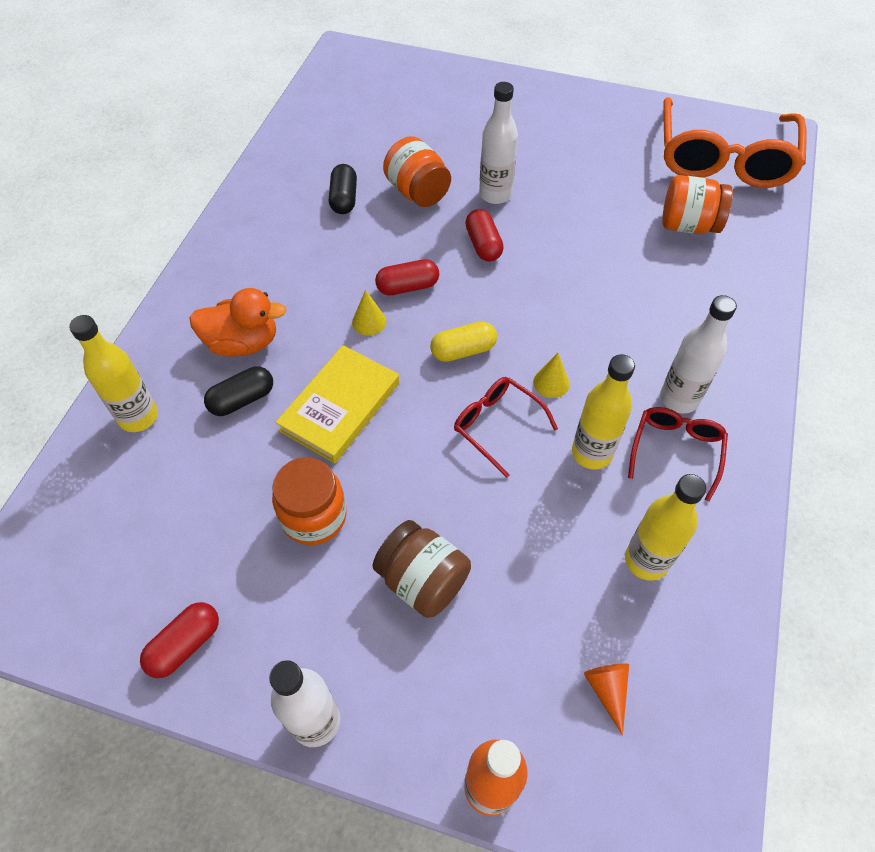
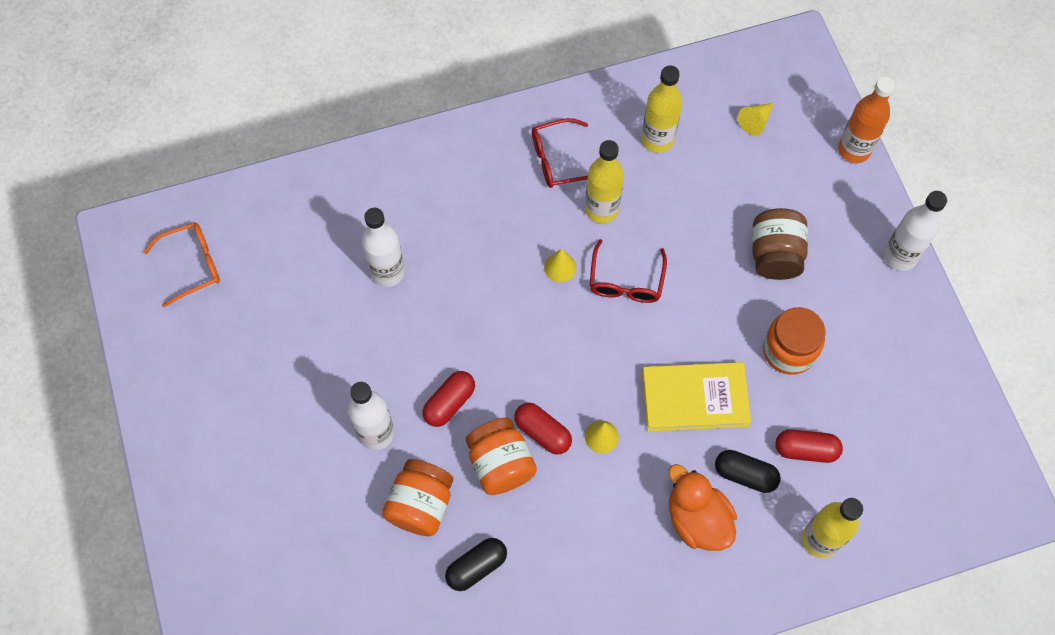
camera: 125 degrees left, 10 degrees up
(185, 644) = (926, 361): red capsule -> red capsule (805, 450)
(463, 350) = (576, 346): yellow capsule -> none
(607, 690) = (755, 121): orange cone -> yellow cone
(679, 399) = (511, 178): white bottle -> white bottle (388, 272)
(688, 225) = (310, 254): orange jar -> orange jar (500, 464)
(723, 159) = (192, 265): orange glasses -> orange glasses, size x0.49

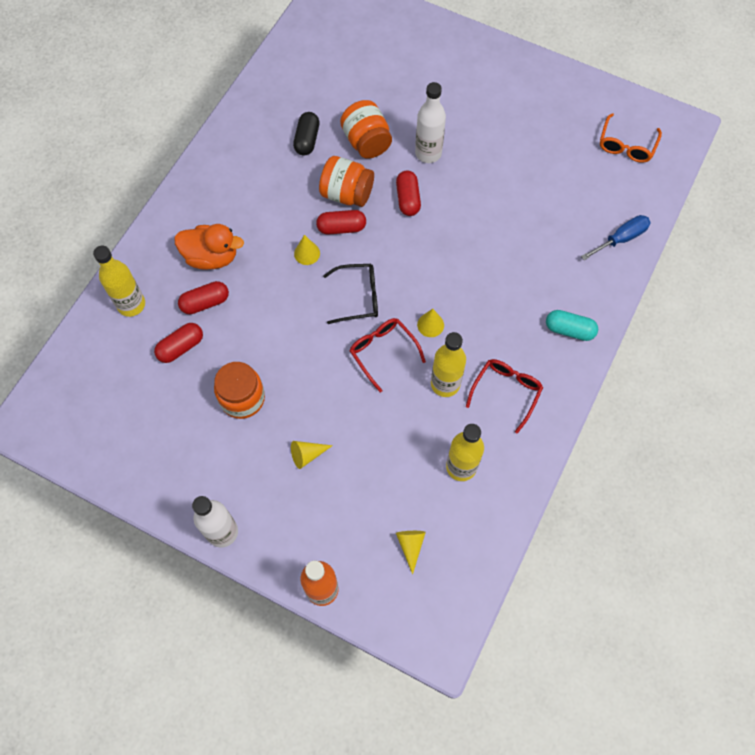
camera: 135 degrees right, 0 degrees up
(311, 190) = (621, 239): none -> blue screwdriver
(388, 272) = (522, 234): white bottle -> none
(450, 160) = (569, 330): none -> turquoise capsule
(596, 349) = (358, 297): none -> black glasses
(694, 399) = (273, 319): yellow book -> none
(745, 475) = (205, 303): black capsule -> red capsule
(775, 255) = (307, 455): brown jar -> yellow cone

